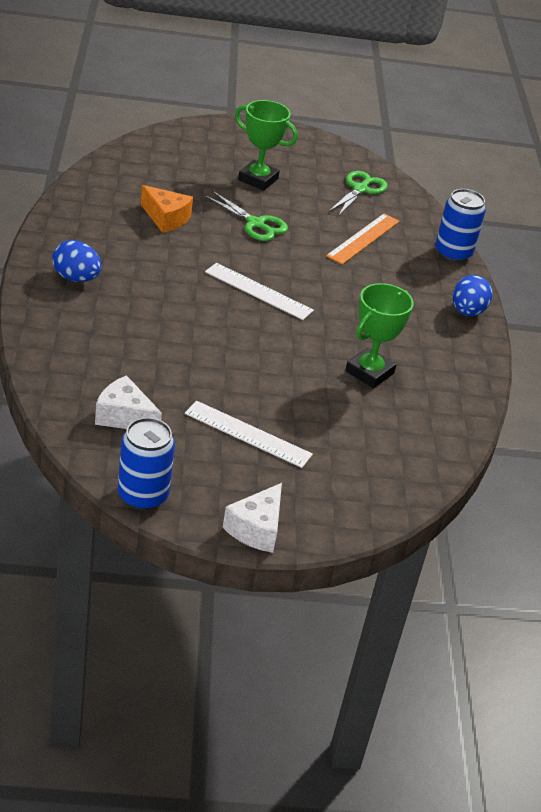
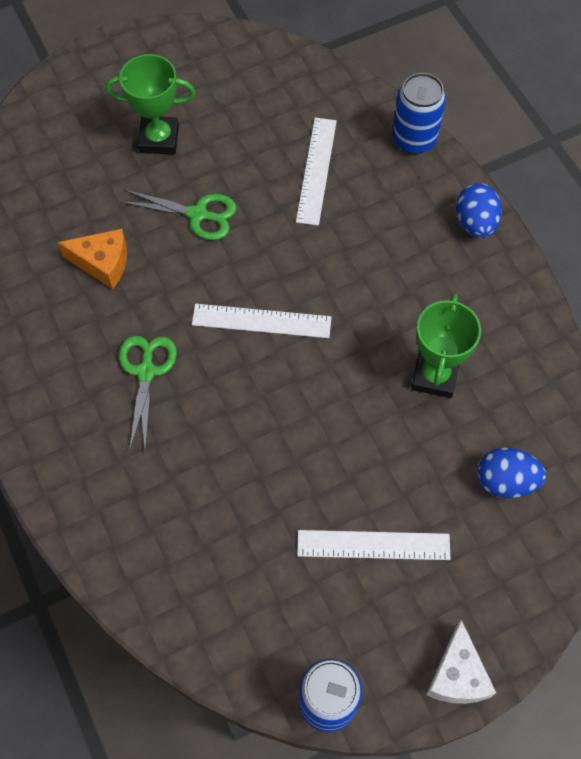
camera: 20 degrees left, 25 degrees up
(76, 278) = (68, 419): blue egg -> blue egg (505, 481)
(124, 417) = (243, 600): white cheese -> none
(360, 189) = (270, 91): green scissors -> green scissors (146, 372)
(363, 238) = (316, 170): orange ruler -> white ruler

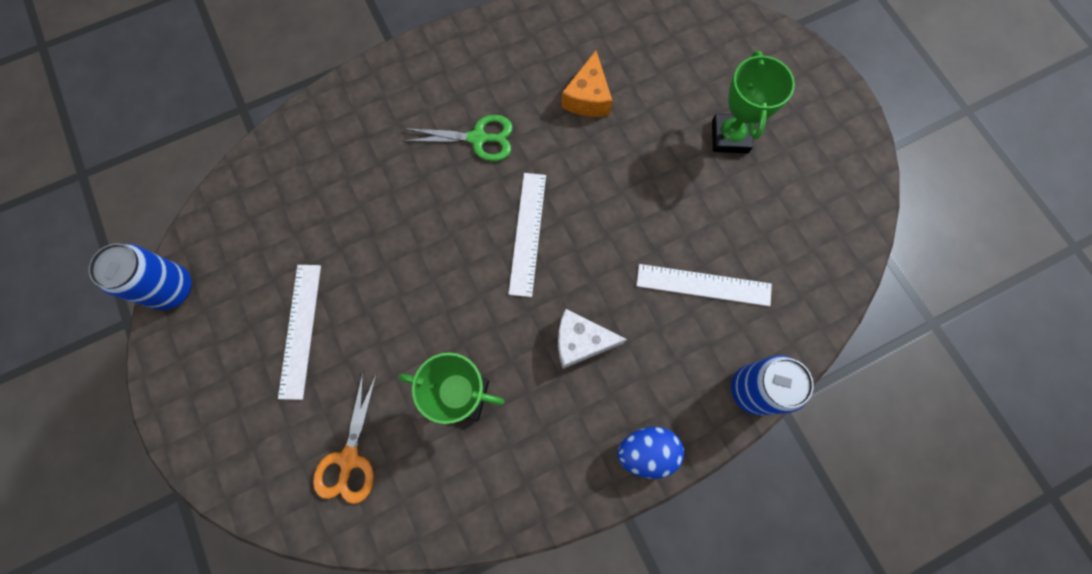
camera: 90 degrees right, 10 degrees up
(198, 214) = (644, 174): green scissors -> none
(457, 675) = (175, 399): white cheese -> white cheese (581, 342)
(505, 481) = (349, 459): blue egg -> orange scissors

